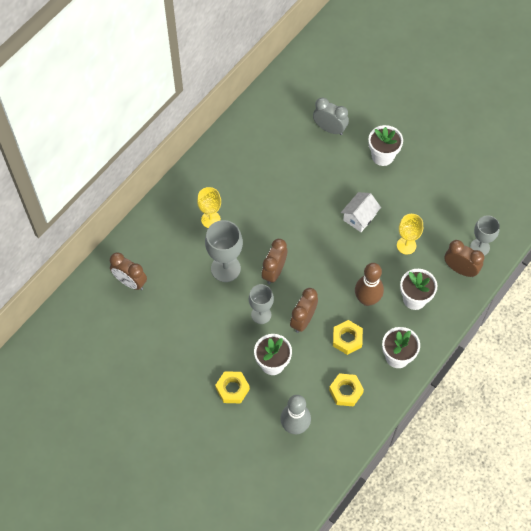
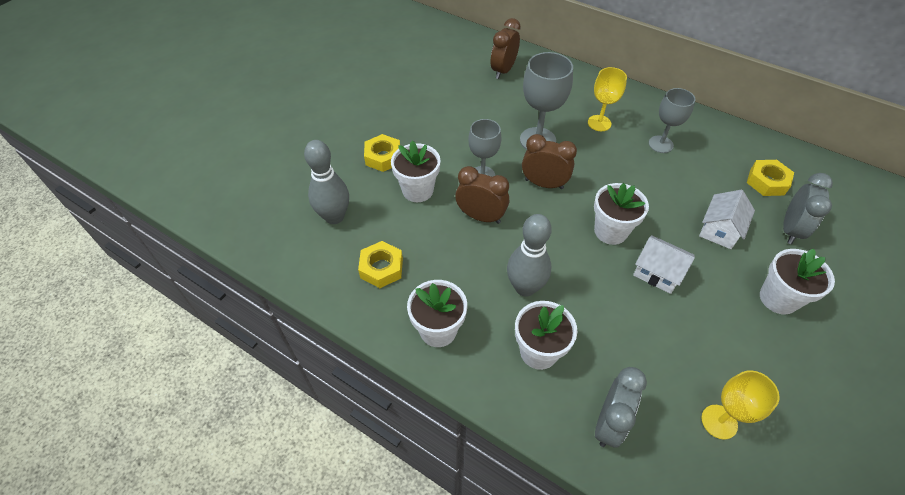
camera: 85 degrees right, 10 degrees down
(323, 237) = (610, 231): none -> white flower pot
(327, 170) = (719, 230): none -> white house
(347, 339) = (459, 266): yellow nut -> yellow nut (767, 182)
(367, 299) = (525, 287): brown bowling pin -> grey bowling pin
(406, 245) = (629, 337): yellow goblet -> yellow goblet (719, 422)
(460, 269) = (609, 423): brown clock -> grey clock
(479, 247) = (663, 458): grey goblet -> grey goblet (660, 144)

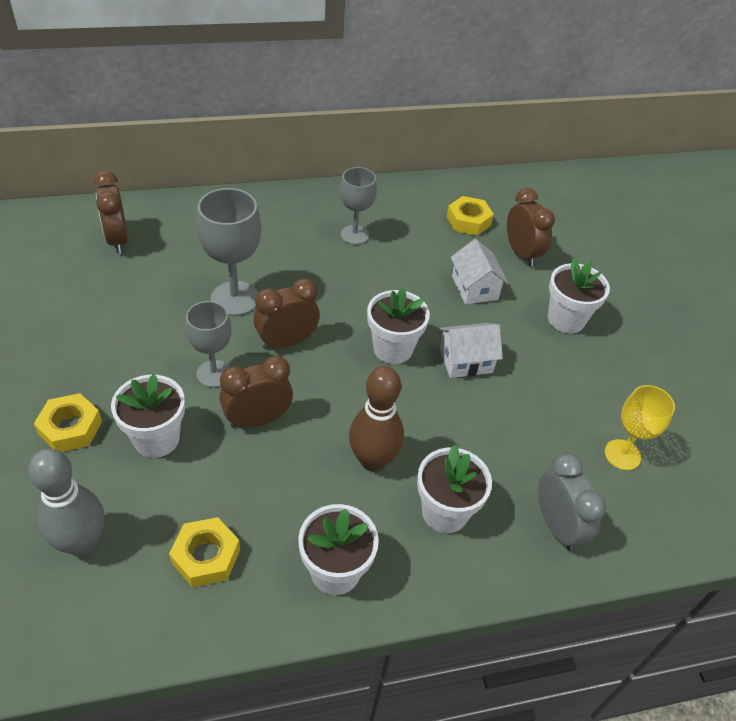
camera: 50 degrees left, 5 degrees down
(525, 287) = (373, 460): grey bowling pin -> brown bowling pin
(599, 123) = (278, 245): yellow goblet -> none
(790, 230) = (521, 254): grey clock -> brown clock

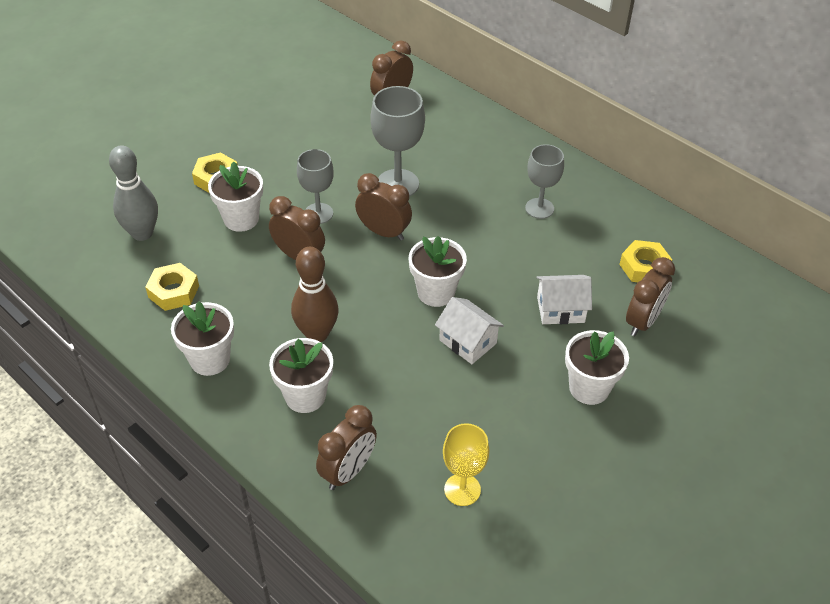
camera: 60 degrees right, 0 degrees up
(474, 288) = (560, 309): white house -> white house turned 45 degrees clockwise
(557, 526) = (348, 471): grey clock -> brown clock

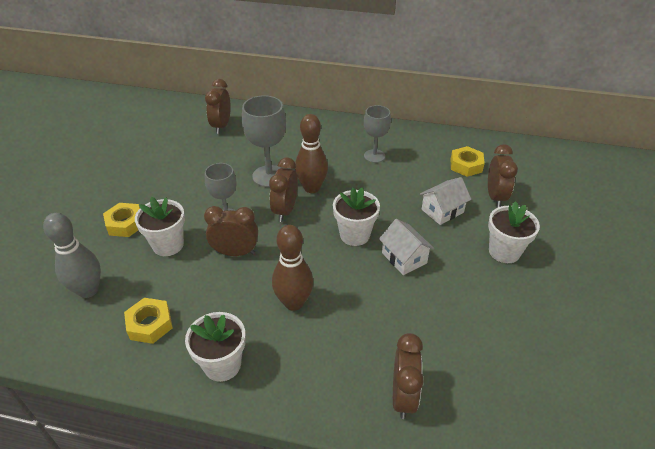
camera: 30 degrees left, 5 degrees down
(305, 396) = (322, 354): white flower pot -> none
(384, 232) = (285, 210): brown clock -> brown clock turned 75 degrees counterclockwise
(433, 218) = (312, 188): none -> brown bowling pin
(462, 489) = (492, 364): yellow goblet -> none
(468, 342) = (404, 258): white house -> white house turned 45 degrees clockwise

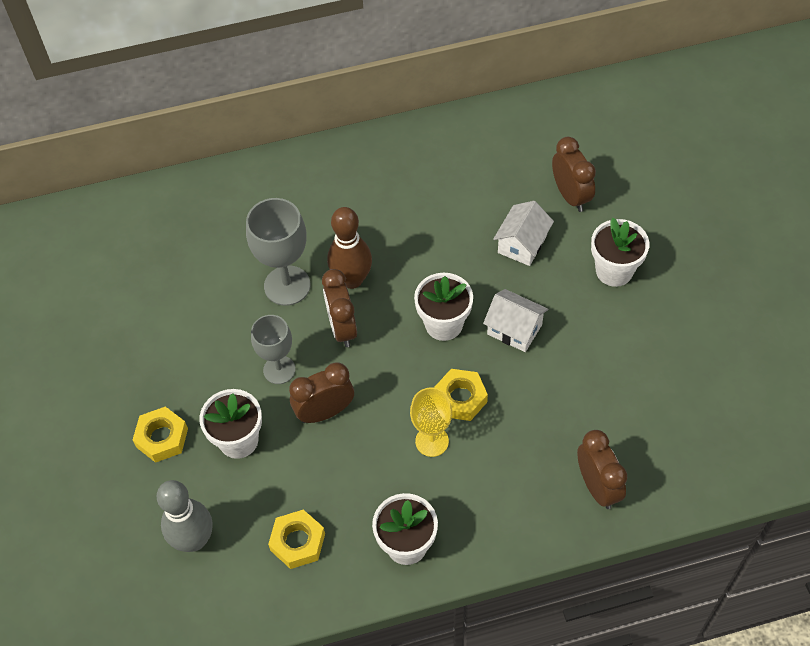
camera: 25 degrees left, 15 degrees up
(221, 126) = (163, 231): brown clock -> none
(294, 302) = (432, 441): brown bowling pin -> yellow goblet
(374, 156) = (397, 194): grey goblet -> none
(466, 165) = (515, 161): yellow nut -> yellow nut (460, 398)

